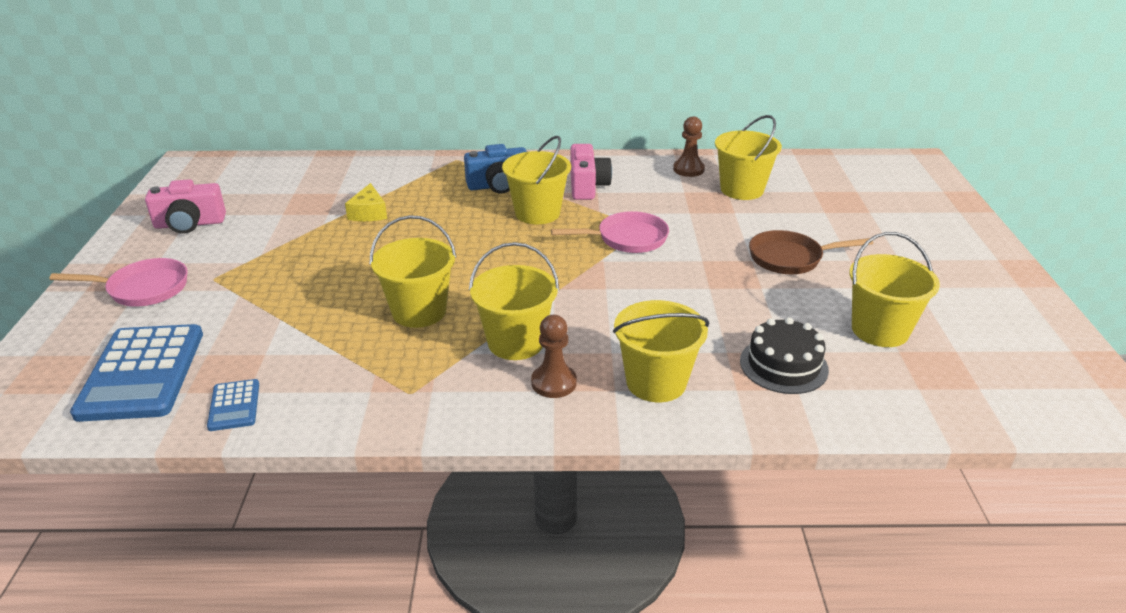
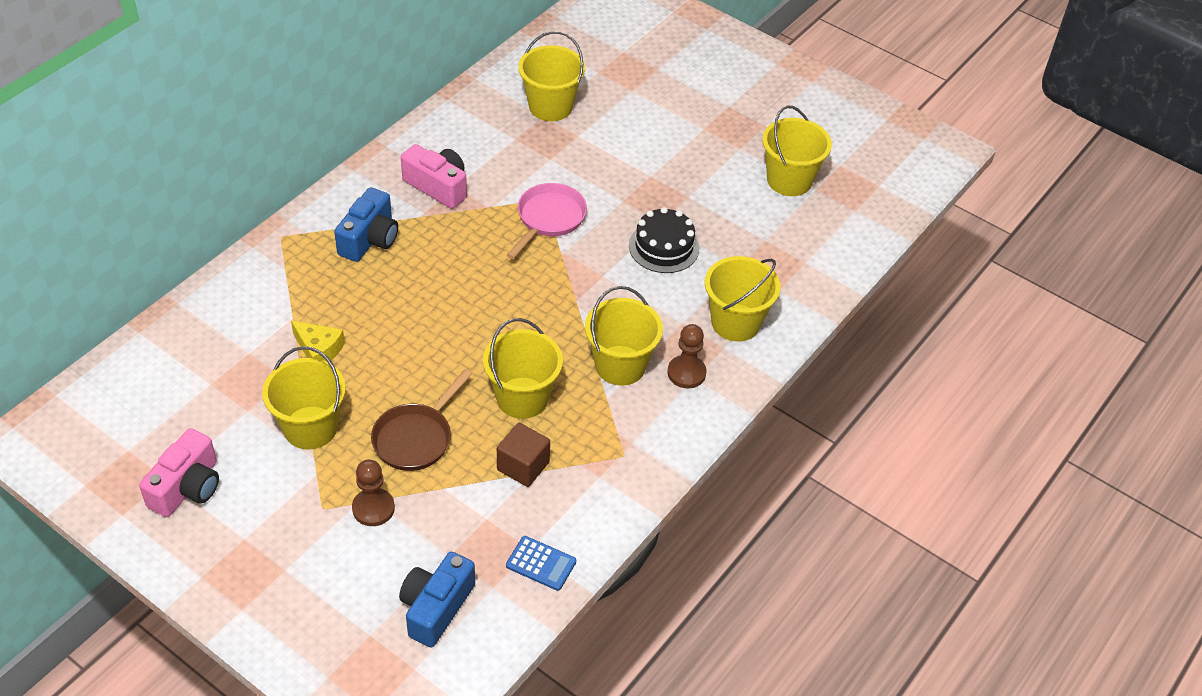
camera: 55 degrees left, 15 degrees up
(142, 373) = (436, 608): blue calculator -> blue camera
(143, 289) = (287, 564): pink pan -> none
(342, 345) = (523, 466): none -> brown cube
(537, 213) = (448, 244): yellow bucket -> yellow bucket (310, 428)
(688, 169) = (483, 110): brown pawn -> brown pawn (373, 508)
(783, 365) = (778, 251): black cake -> black cake (664, 247)
(790, 258) = (670, 155): brown pan -> brown pan (416, 438)

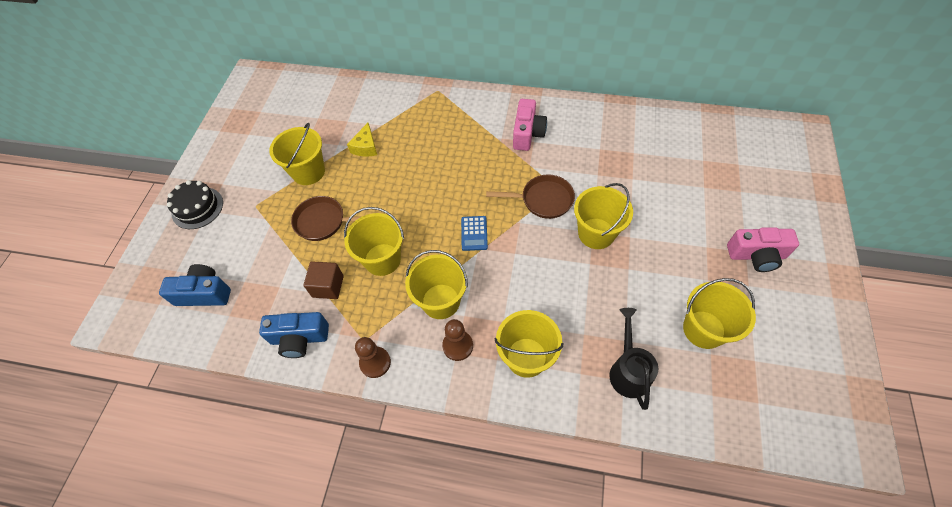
camera: 70 degrees right, 10 degrees up
(187, 487) = (246, 145): pink camera -> pink camera (756, 255)
(369, 239) = (462, 126): blue camera -> blue camera (299, 338)
(373, 508) = (264, 228): brown pawn -> brown pawn (375, 362)
(541, 564) = (255, 333): blue calculator -> blue calculator (474, 233)
(549, 219) = (543, 200): pink pan -> brown pan
(550, 106) = (645, 152): yellow bucket -> yellow bucket (596, 233)
(664, 247) = (567, 276): black cake -> black cake (197, 208)
(797, 253) = (628, 370): none -> black watering can

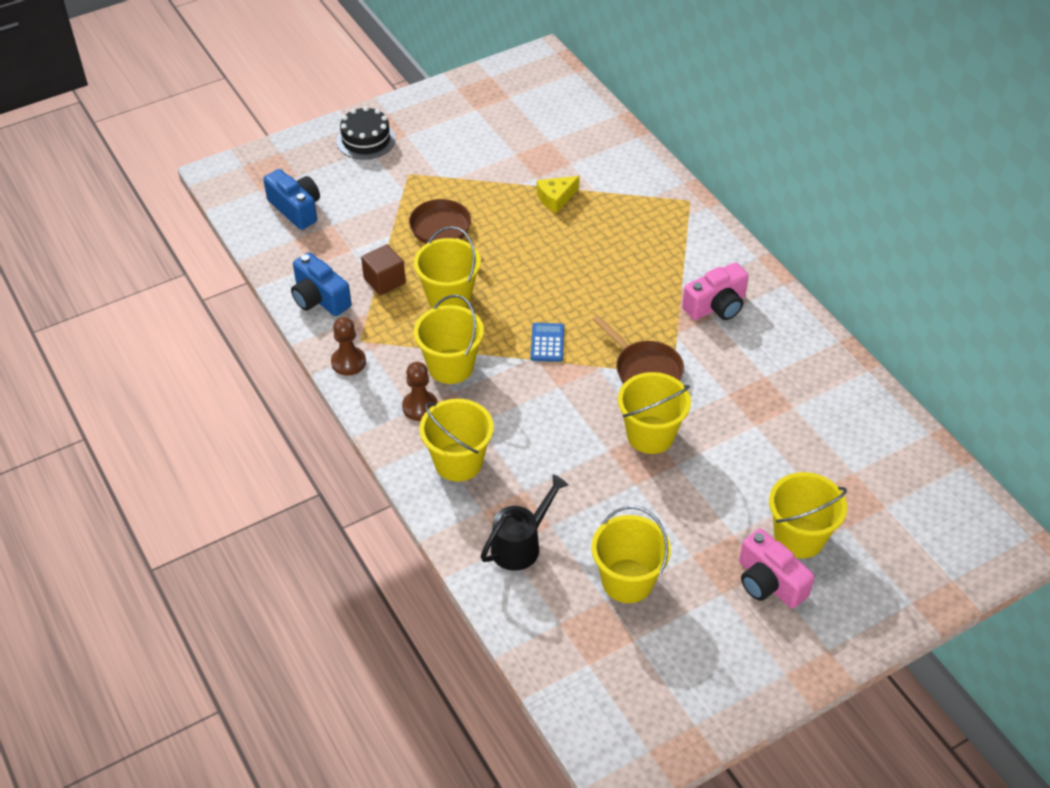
camera: 45 degrees right, 10 degrees down
(308, 172) = (482, 180): yellow bucket -> yellow bucket (799, 537)
(474, 233) = (547, 343): blue calculator -> blue calculator turned 135 degrees clockwise

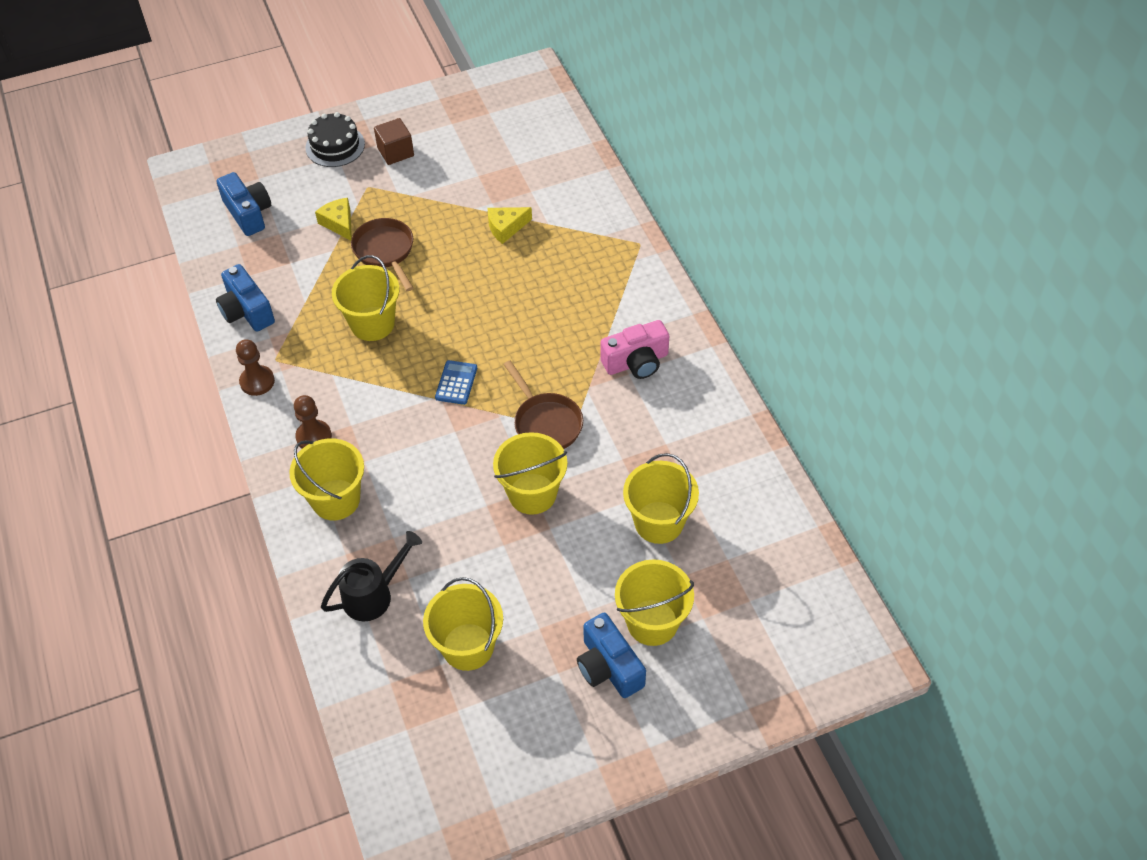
camera: 10 degrees right, 5 degrees up
(384, 281) = (314, 299): brown cube -> brown cube (395, 152)
(390, 209) = (339, 223): none -> yellow cheese
(450, 366) = (355, 397): yellow bucket -> yellow bucket (658, 522)
(769, 582) = (609, 667): pink camera -> blue camera

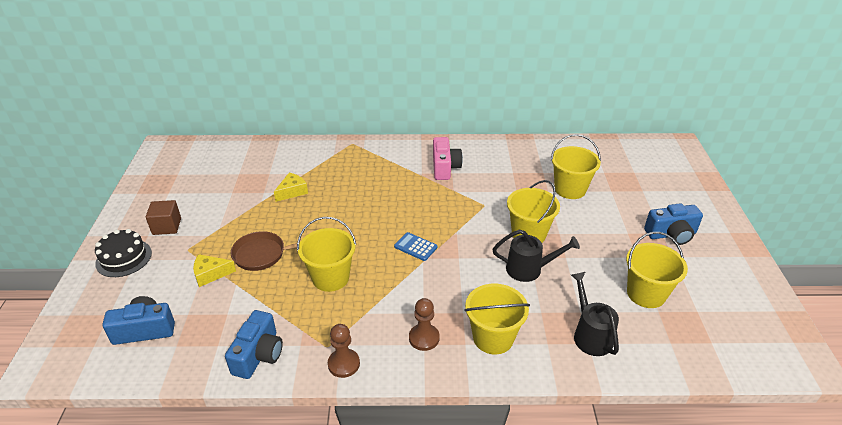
camera: 70 degrees left, 15 degrees down
(247, 311) = (258, 355): blue camera -> blue camera turned 60 degrees counterclockwise
(463, 510) = (530, 269): none -> black watering can
(506, 228) = (292, 191): yellow cheese -> yellow cheese turned 135 degrees counterclockwise
(546, 423) = (473, 214): brown pan -> none
(652, 622) = (642, 209): yellow bucket -> none

